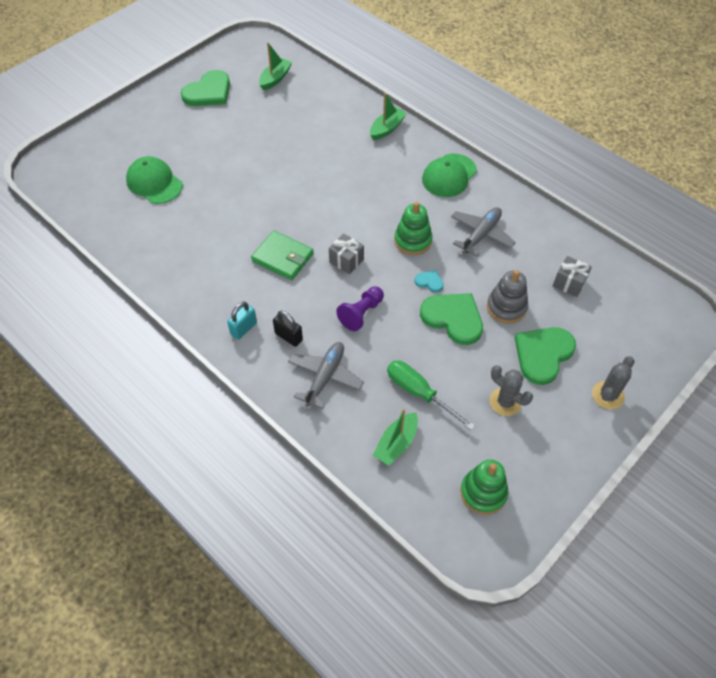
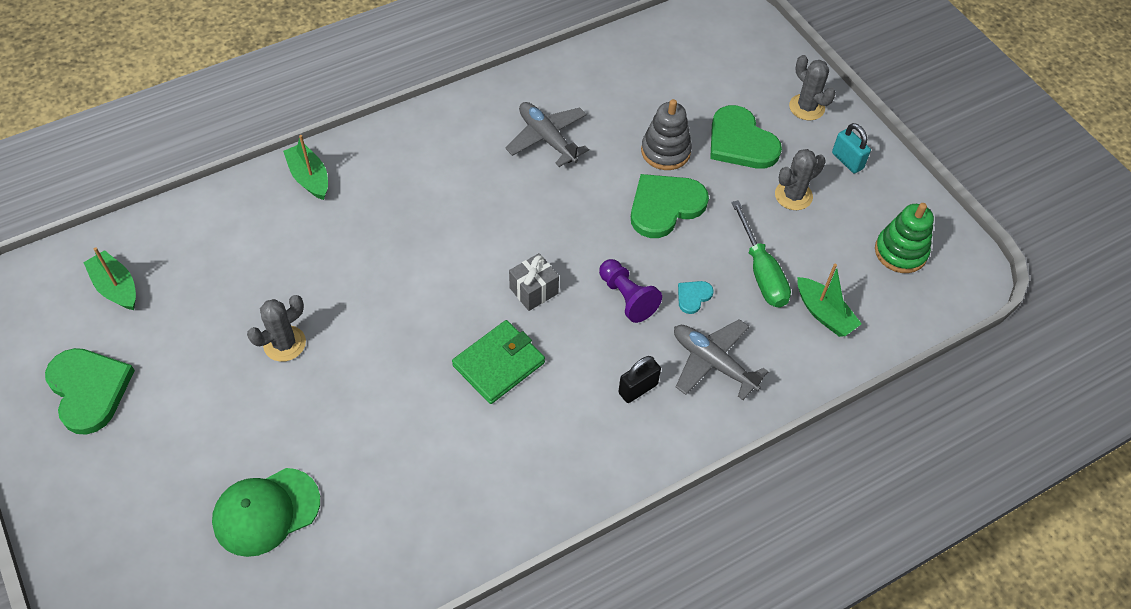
camera: 75 degrees left, 0 degrees up
(244, 328) = (607, 440): turquoise padlock -> turquoise padlock (847, 161)
(263, 156) = (284, 344): none -> grey cactus
(413, 241) = (528, 209): green stacking toy -> none
(419, 393) = (761, 272): green screwdriver -> green screwdriver turned 75 degrees counterclockwise
(429, 282) = (601, 212): turquoise heart -> turquoise heart (693, 296)
(449, 175) = (433, 138): green cap -> none
(569, 283) = (650, 84): grey gift -> none

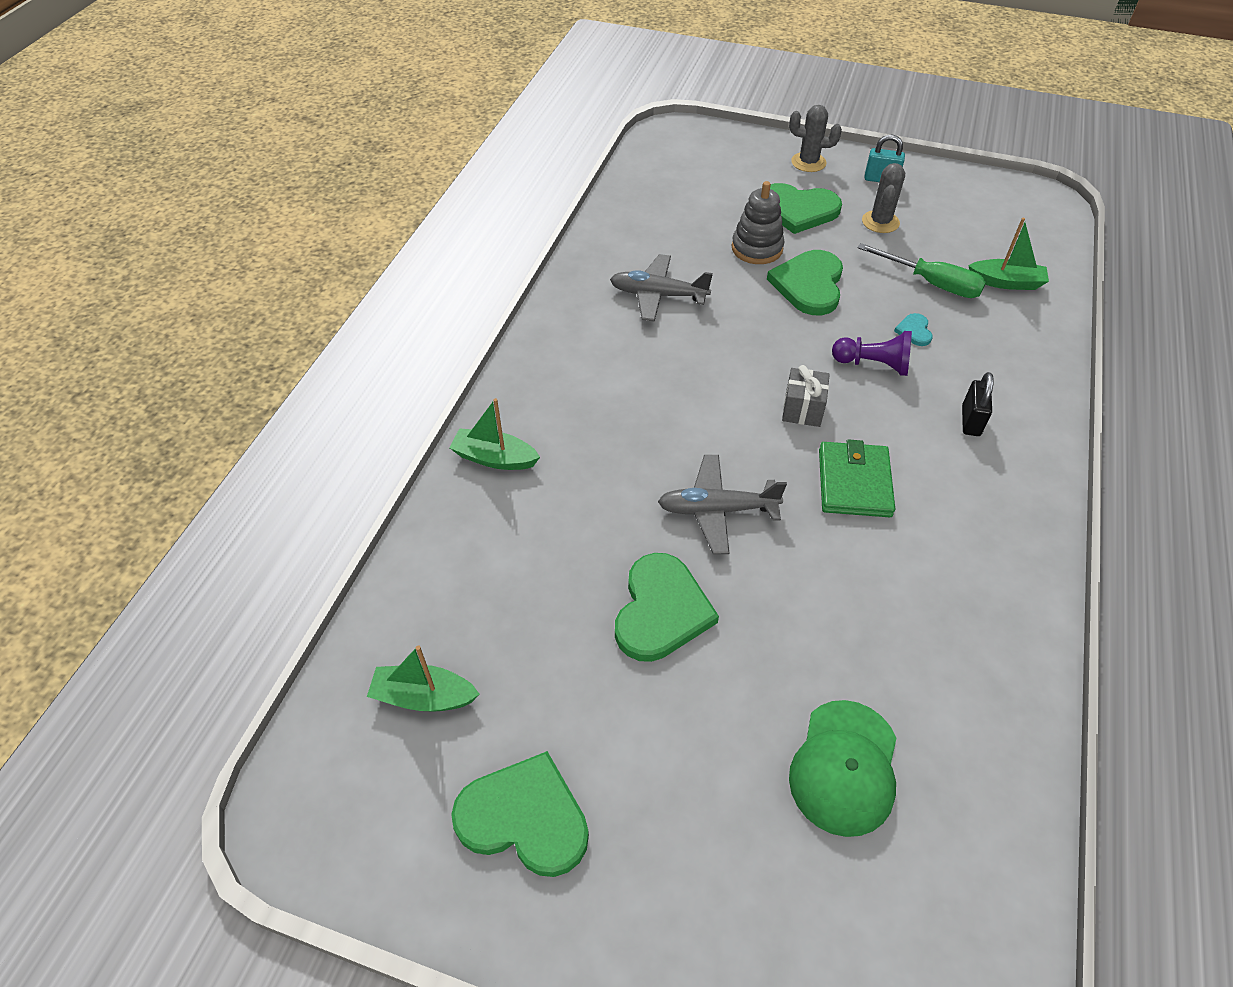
camera: 40 degrees left, 5 degrees down
(284, 344) = (661, 610): grey cactus -> green heart
(713, 363) = (990, 365): grey plane -> grey plane (717, 510)
(900, 252) = (991, 213): green stacking toy -> none

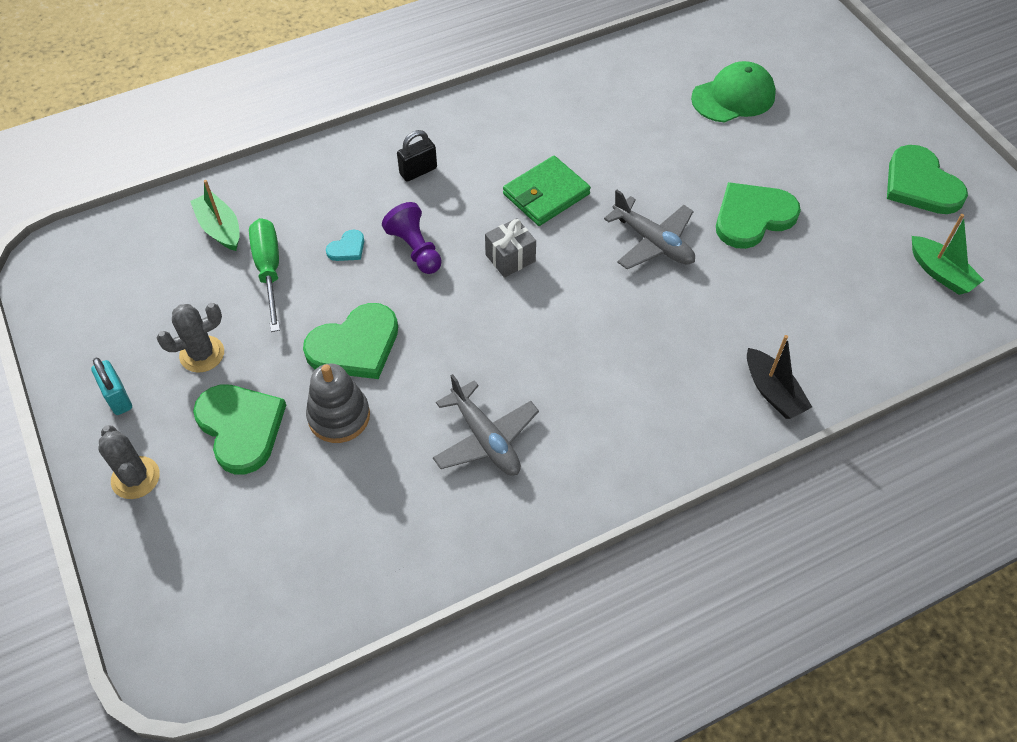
camera: 135 degrees left, 5 degrees up
(494, 458) = (773, 392): green boat -> black boat

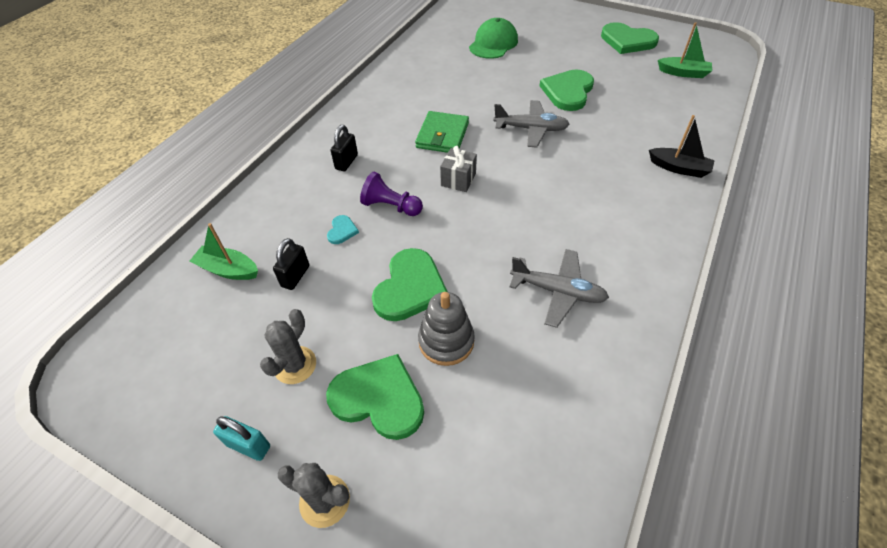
camera: 35 degrees left, 5 degrees down
(269, 270) = (295, 276): green screwdriver -> black padlock

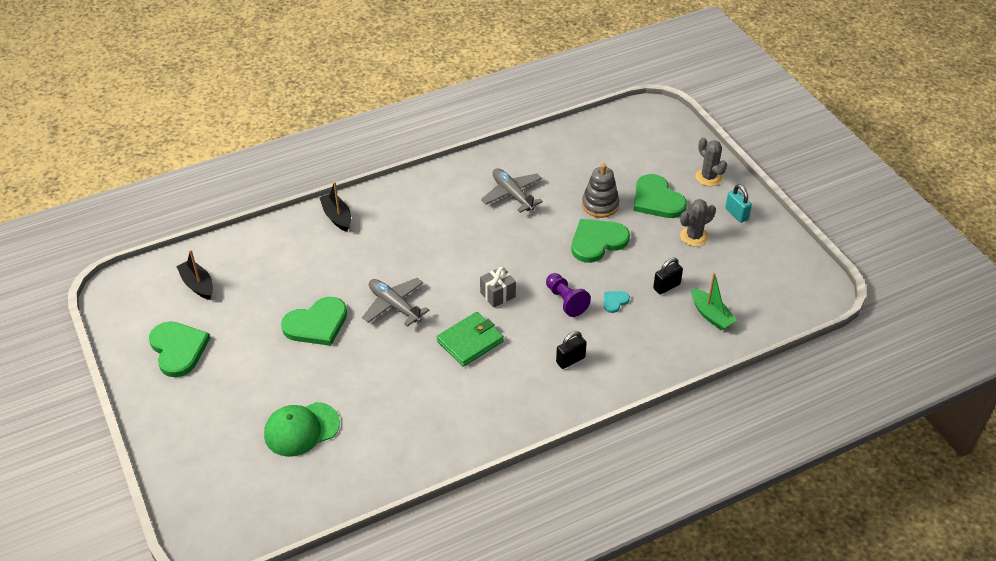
camera: 145 degrees left, 5 degrees down
(683, 73) = (198, 285): green boat -> black boat

